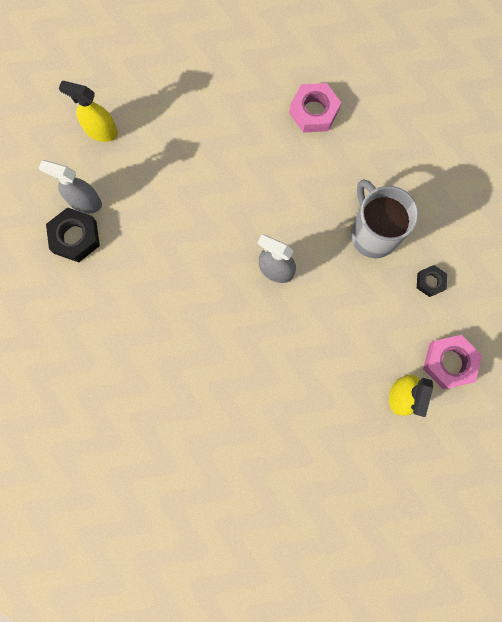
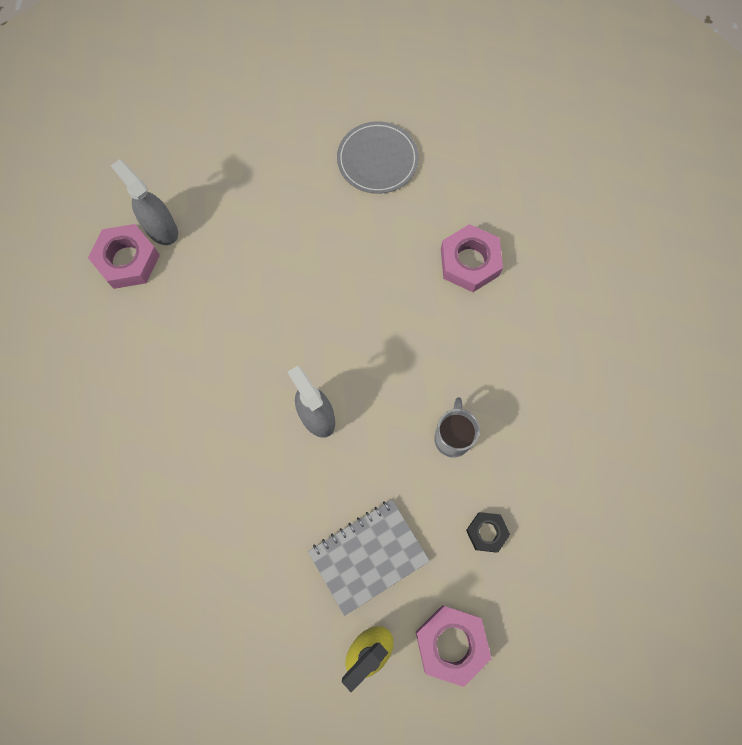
camera: 30 degrees right, 5 degrees down
(75, 237) = (127, 260): black nut -> pink nut
(101, 131) = (226, 163): yellow spray bottle -> none
(207, 73) = (377, 160): none -> grey plate
(365, 339) = (368, 556): none -> grey notebook
(372, 234) = (452, 437): grey mug -> grey mug, size x0.59

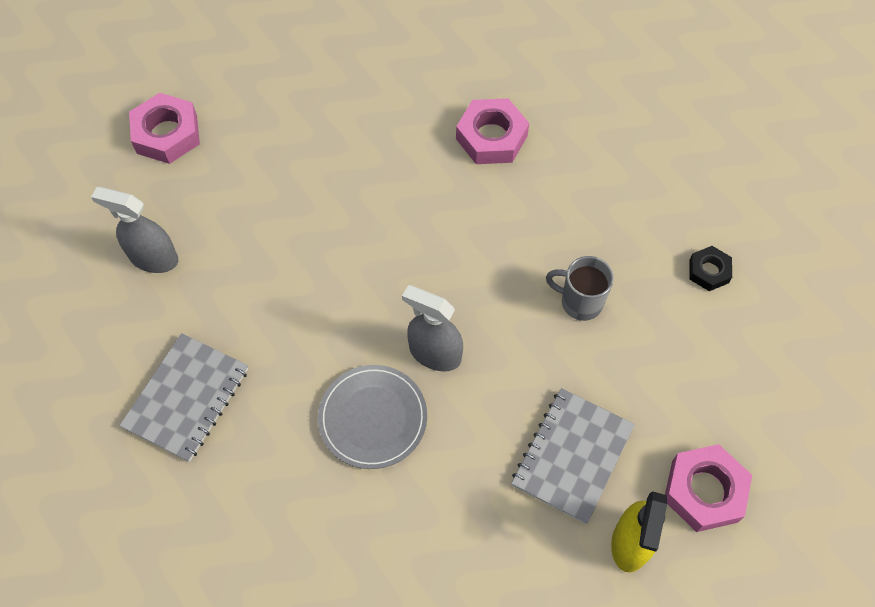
camera: 30 degrees left, 10 degrees down
(122, 351) = (187, 398): none -> grey notebook
(127, 260) = (135, 307): pink nut -> pink nut (167, 134)
(377, 160) = (341, 88): grey plate -> grey plate (373, 418)
(452, 437) = (580, 302): grey mug -> grey mug turned 45 degrees counterclockwise
(487, 532) = (669, 370): black nut -> black nut (709, 271)

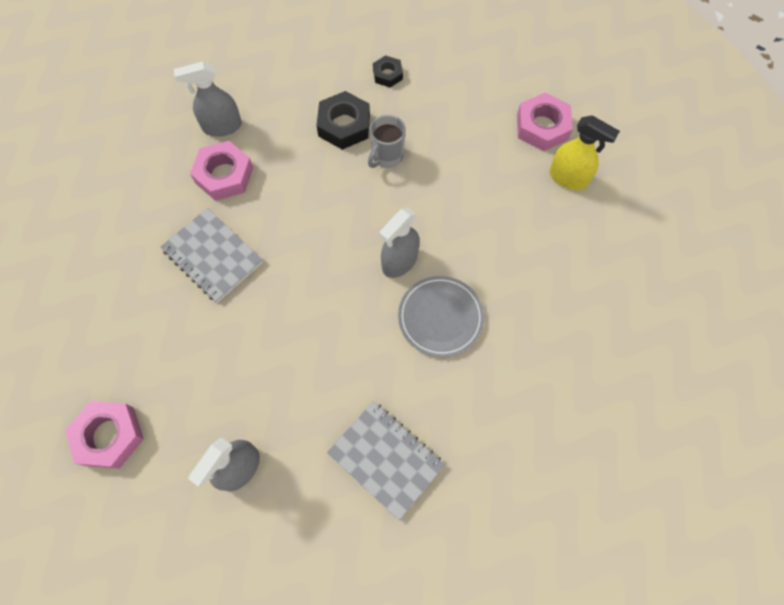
camera: 75 degrees left, 5 degrees up
(556, 114) = (222, 126): none -> grey spray bottle
(572, 456) = (501, 194): grey notebook -> grey notebook (213, 256)
(608, 241) = (344, 125): none -> black nut

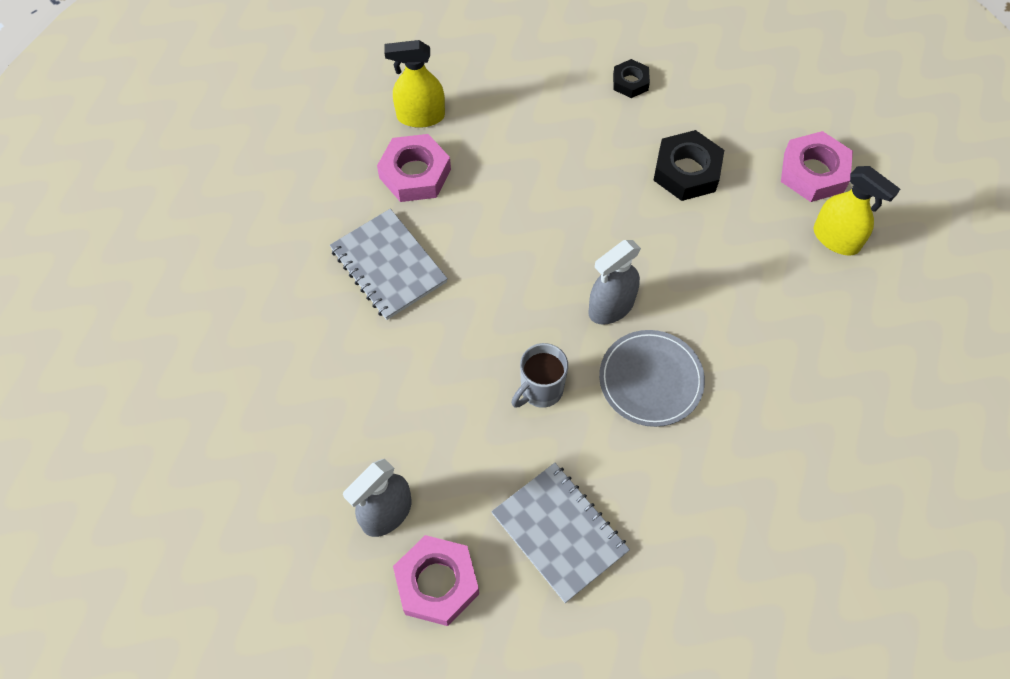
camera: 10 degrees right, 5 degrees down
(109, 436) = (241, 451): pink nut -> pink nut (437, 583)
(222, 126) = (420, 116): grey spray bottle -> yellow spray bottle
(344, 125) = (568, 135): black nut -> black nut (687, 171)
(387, 157) = (614, 180): grey mug -> grey mug (540, 390)

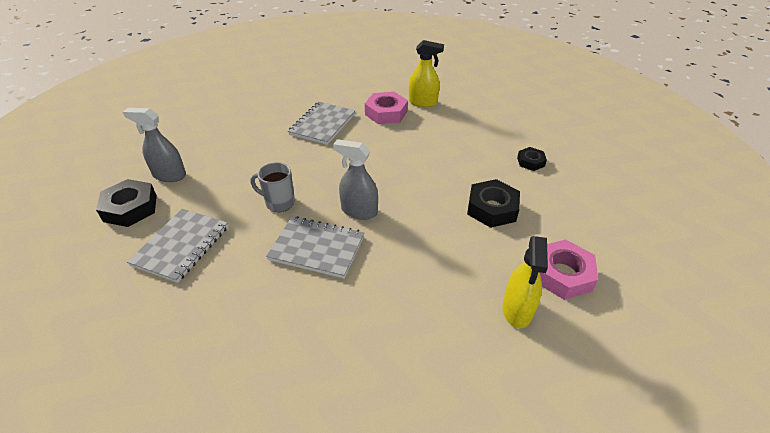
camera: 60 degrees right, 20 degrees down
(420, 116) = (423, 102): yellow spray bottle -> yellow spray bottle turned 135 degrees clockwise
(437, 583) = (130, 208): pink nut -> black nut
(651, 380) = (317, 248): grey plate -> grey notebook

